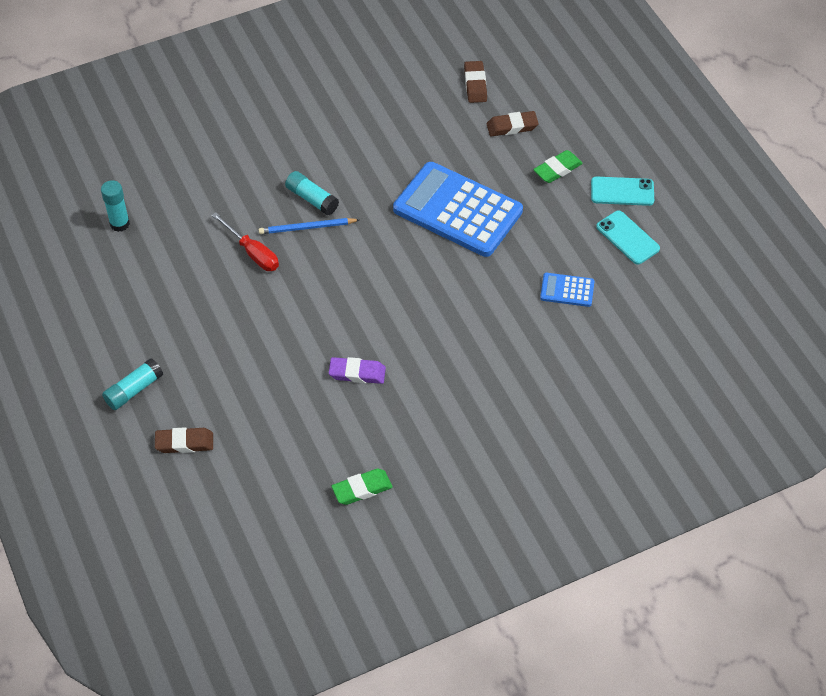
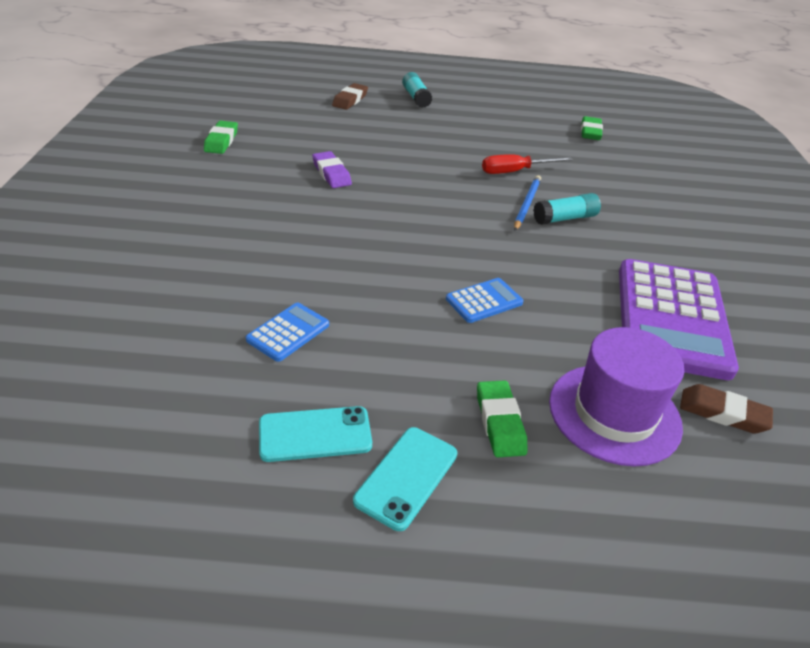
camera: 115 degrees right, 15 degrees down
(120, 224) = (590, 132): turquoise glue stick -> green eraser
(357, 373) = (331, 174): purple eraser -> purple eraser turned 60 degrees counterclockwise
(401, 118) = (671, 318): none -> purple calculator
(457, 210) = (484, 301): blue calculator -> blue calculator, size x0.44
(512, 126) = (614, 413): brown eraser -> purple hat

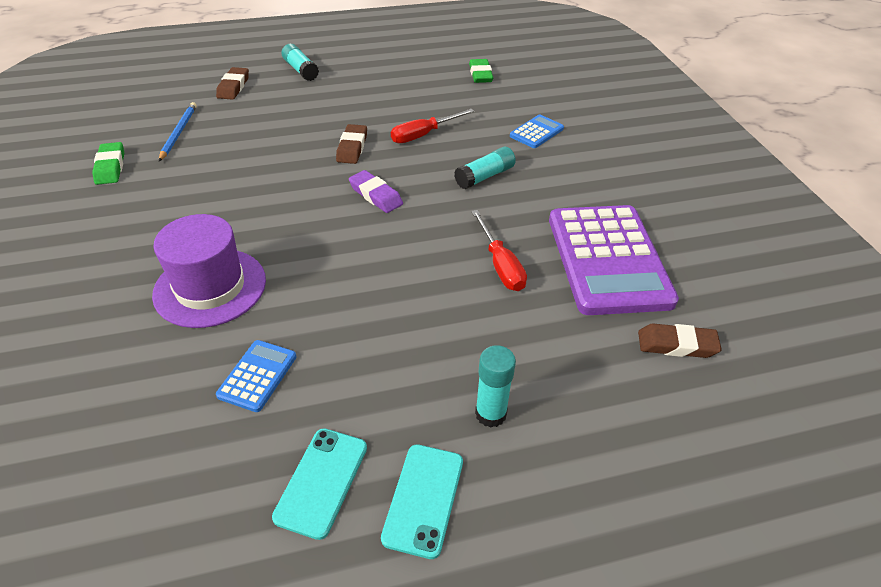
camera: 15 degrees left, 5 degrees up
(315, 434) = (322, 481): turquoise phone -> turquoise phone turned 45 degrees counterclockwise
(331, 174) = (242, 179): purple eraser -> purple eraser (375, 195)
(442, 168) = (352, 147): none -> brown eraser
(484, 301) = (437, 287): blue calculator -> blue calculator (536, 132)
(499, 422) = (490, 414): green eraser -> turquoise glue stick
(527, 204) = (445, 169): blue pencil -> blue pencil (179, 133)
(554, 297) = (500, 265): none -> red screwdriver
(614, 413) = (587, 373): purple hat -> purple hat (210, 287)

